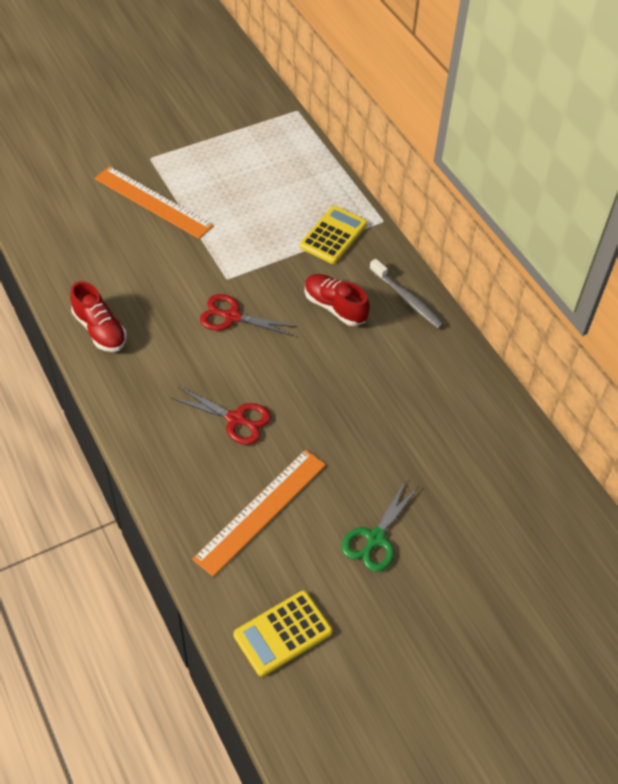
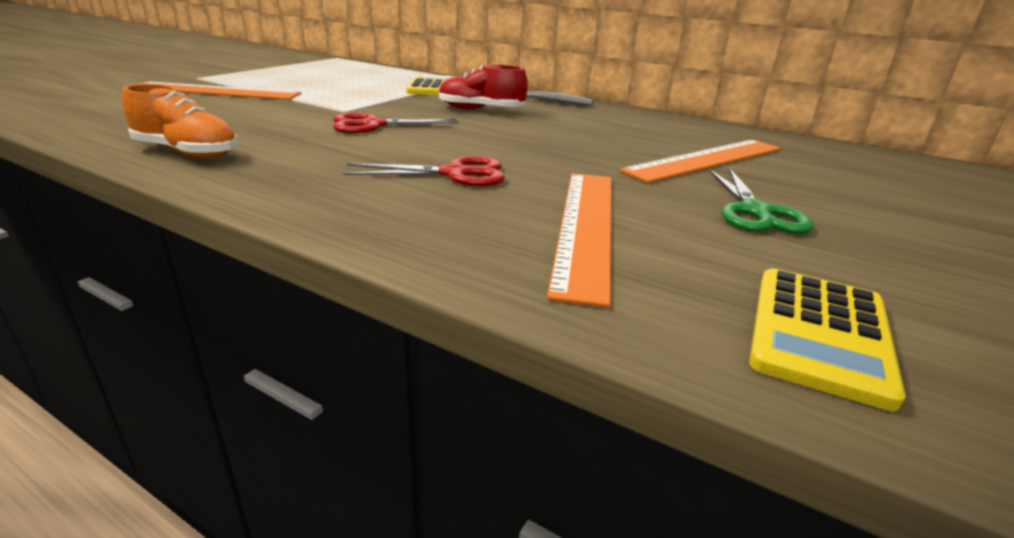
camera: 30 degrees left, 25 degrees down
(100, 330) = (187, 152): red shoe -> orange shoe
(425, 463) = (706, 160): none -> orange ruler

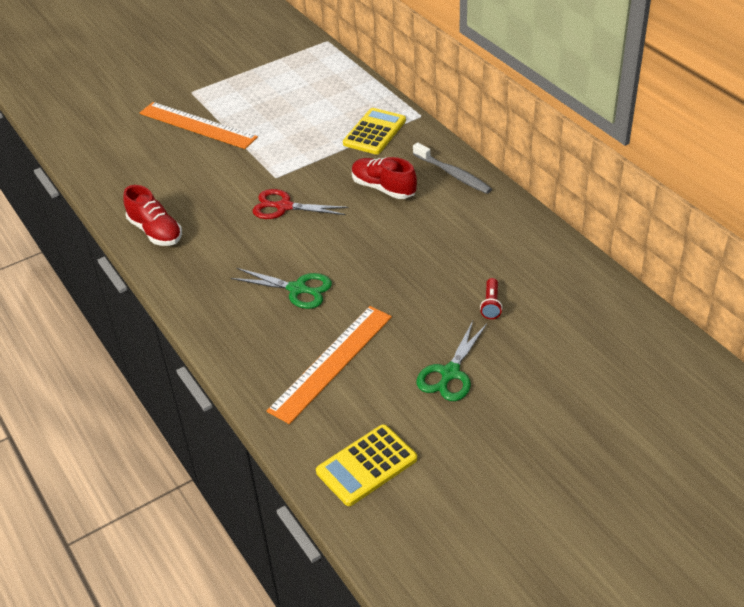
camera: 30 degrees right, 15 degrees up
(187, 152) = (155, 231): orange shoe -> red shoe
(454, 173) = (297, 289): red scissors -> green scissors
(706, 160) = (491, 305): orange ruler -> red flashlight

